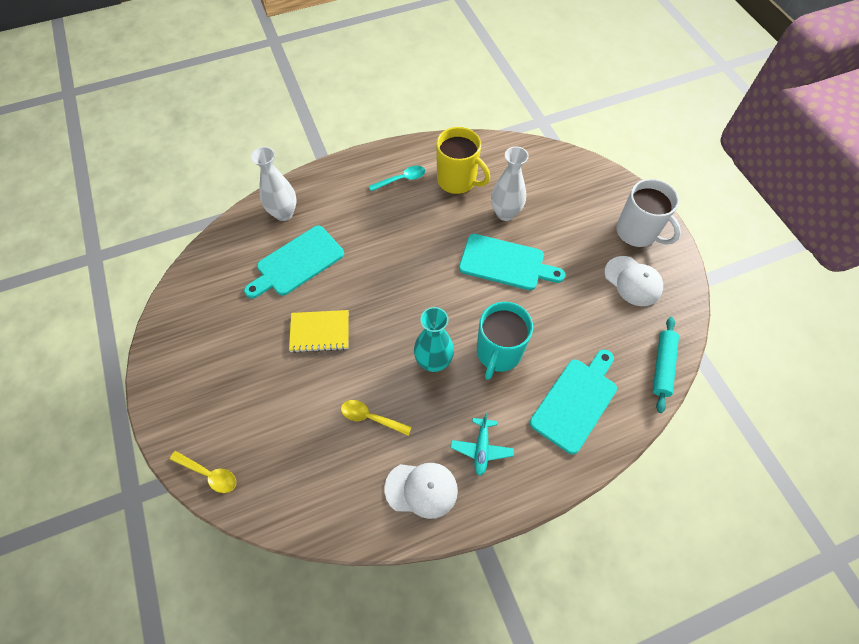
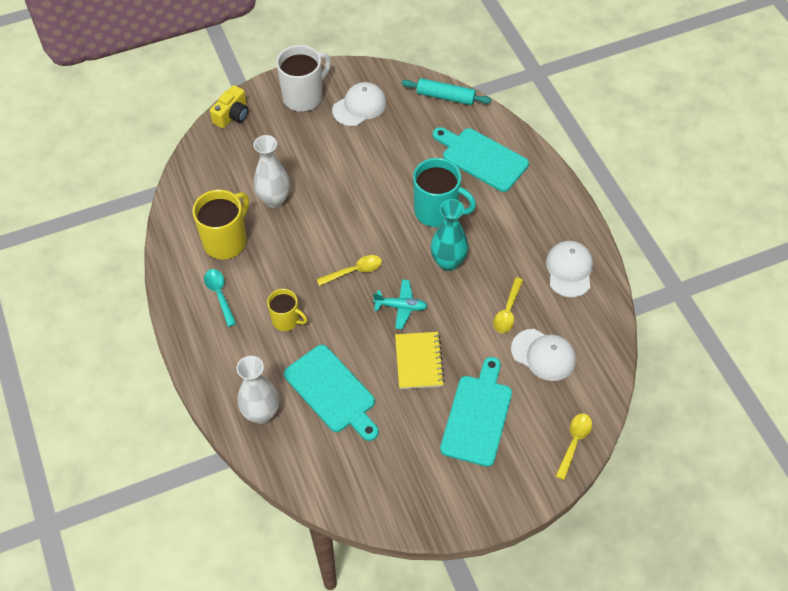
camera: 90 degrees left, 5 degrees down
(314, 451) = (543, 355): none -> white cap
(373, 227) = (286, 320): none -> yellow mug
(424, 278) = (354, 271): none -> yellow spoon
(481, 448) = (529, 226): turquoise plane -> turquoise plane (401, 307)
(505, 263) = (337, 202): turquoise cutting board -> turquoise cutting board (477, 416)
(603, 177) = (232, 115): none -> yellow camera

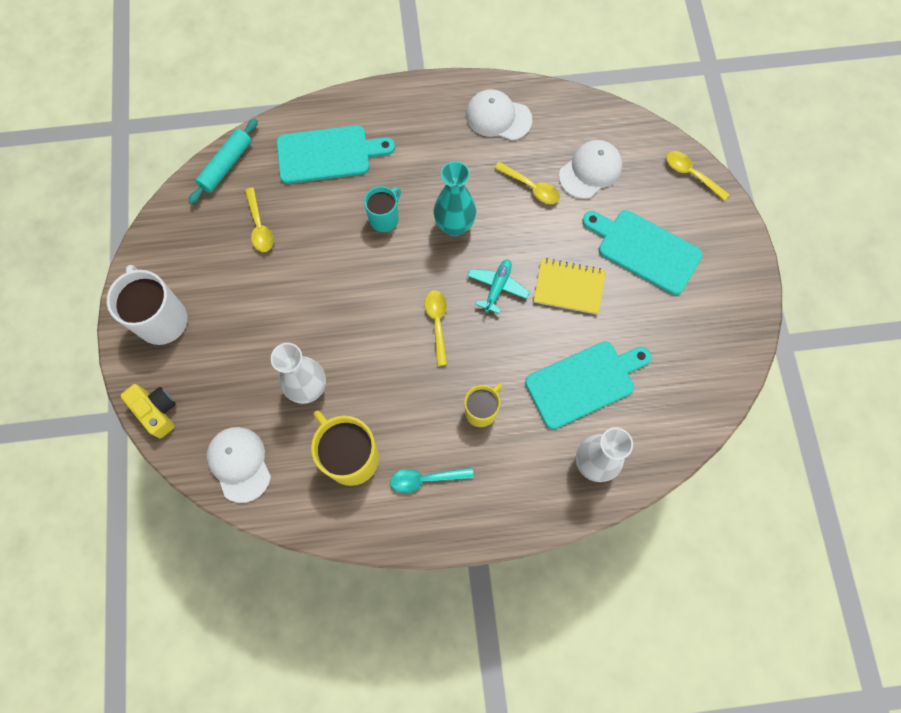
camera: 75 degrees left, 15 degrees up
(359, 106) = (203, 260): white cap -> white cap (239, 464)
(400, 132) = (259, 226): none -> yellow spoon
(437, 211) = (384, 218): turquoise mug -> turquoise mug, size x0.60
(482, 158) = (328, 154): turquoise cutting board -> turquoise cutting board turned 150 degrees counterclockwise

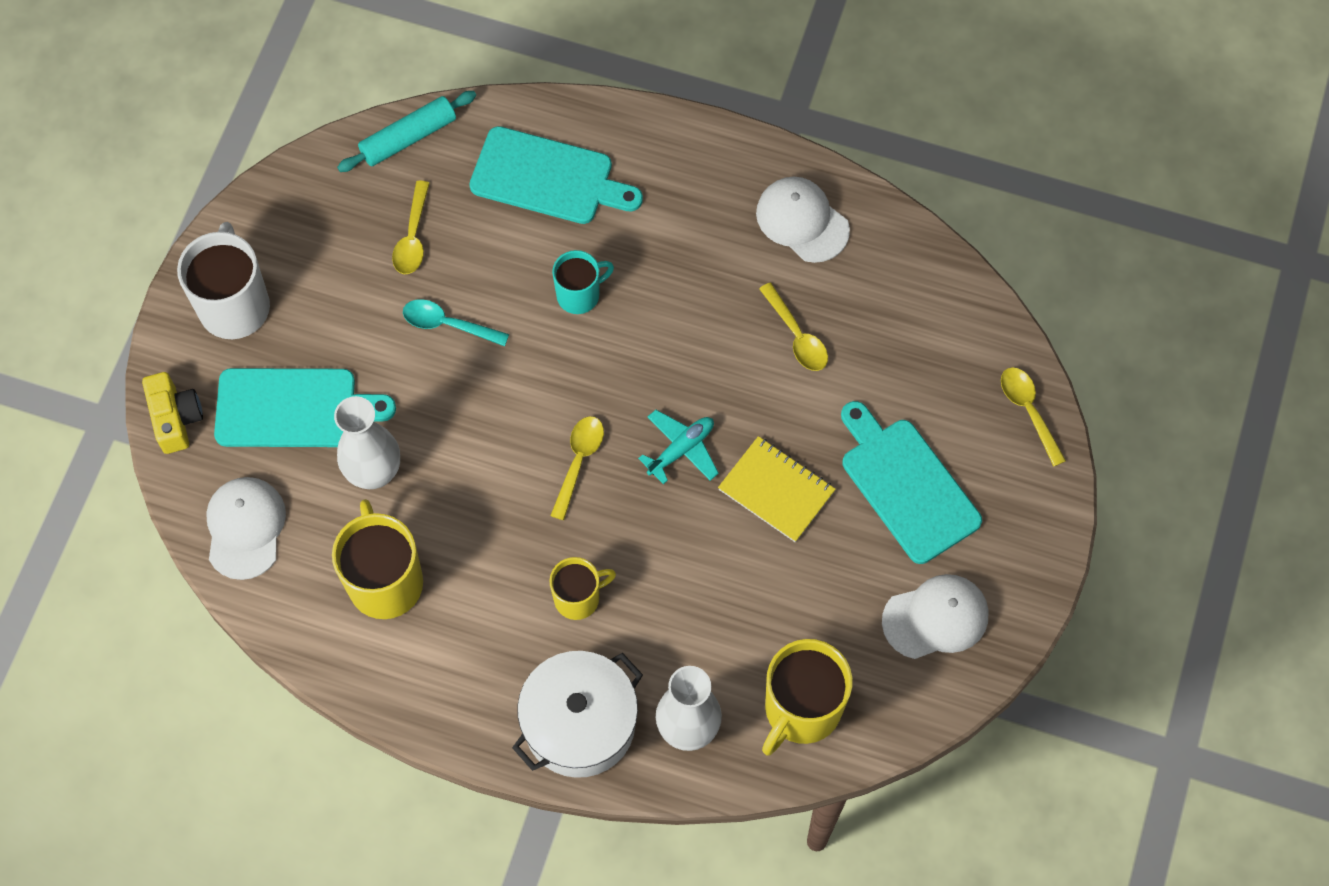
camera: 25 degrees right, 5 degrees down
(425, 479) = (464, 651): turquoise spoon -> turquoise spoon (447, 324)
(454, 226) = (666, 344): turquoise vase -> none
(524, 492) = (579, 724): none -> white pot
(584, 382) = (730, 622): turquoise cutting board -> turquoise cutting board (293, 408)
(590, 170) = (890, 347): white cap -> white cap (935, 618)
(656, 418) = (801, 709): none -> yellow mug

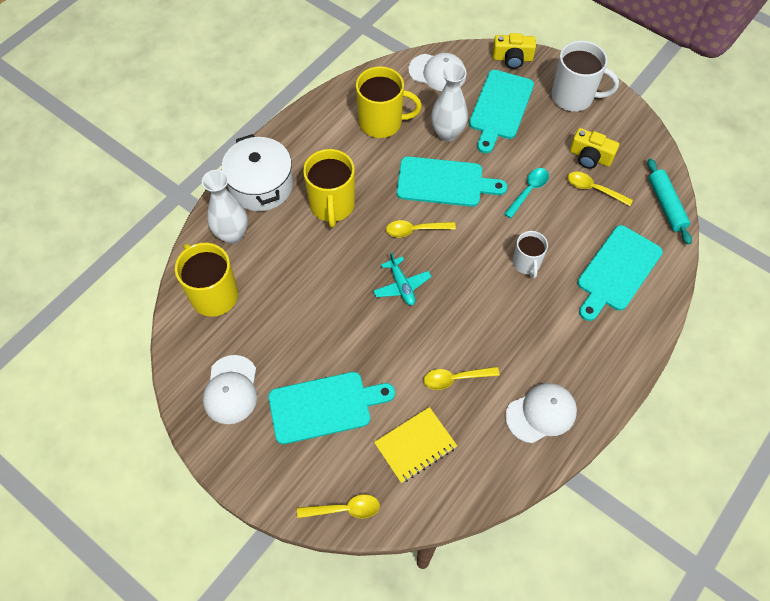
camera: 110 degrees right, 5 degrees down
(352, 255) = (590, 157): none -> yellow camera
(474, 448) = (444, 182): none -> turquoise cutting board
(578, 461) = (415, 230): yellow spoon -> yellow spoon turned 135 degrees clockwise
(578, 598) = (332, 206): yellow mug -> yellow mug, size x1.67
(579, 295) = (526, 263): turquoise mug -> white mug
(776, 490) = (353, 328): yellow notebook -> yellow notebook (415, 445)

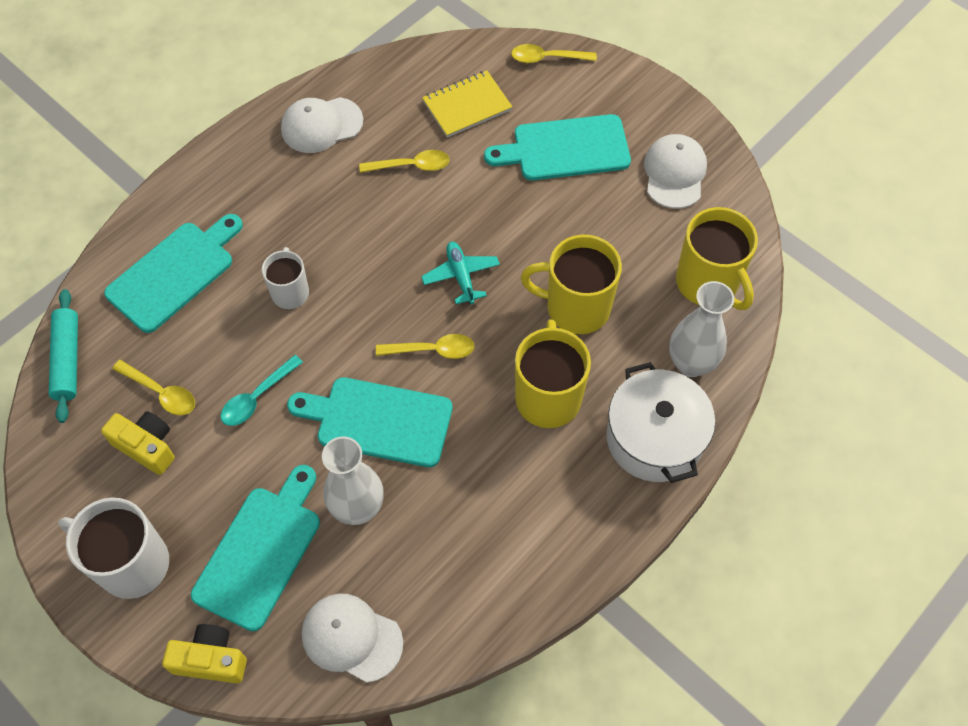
camera: 175 degrees left, 0 degrees up
(382, 122) = (461, 538): yellow mug -> yellow mug (576, 307)

